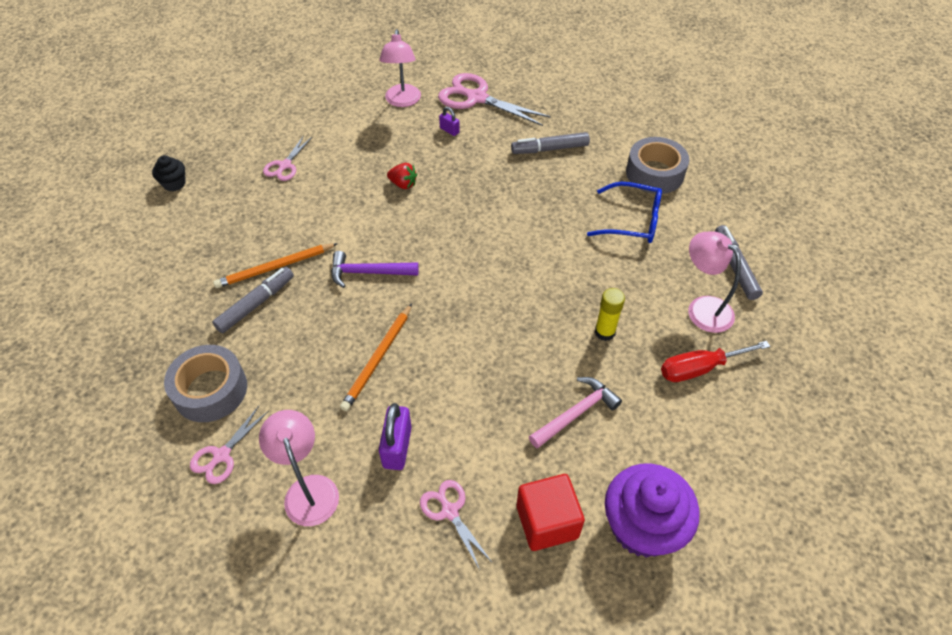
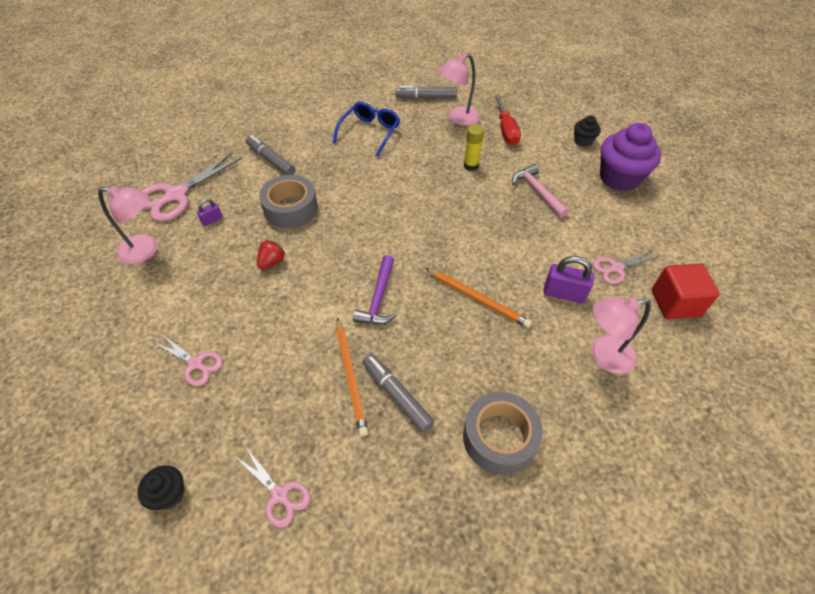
camera: 80 degrees left, 0 degrees up
(222, 455) = (572, 425): pink scissors -> pink scissors (279, 494)
(547, 522) = (620, 219): red cube -> red cube (675, 303)
(550, 149) = (271, 160): grey marker -> grey marker turned 135 degrees clockwise
(654, 173) = (325, 112): grey tape -> grey tape (291, 209)
(717, 475) = (583, 141): none -> black cupcake

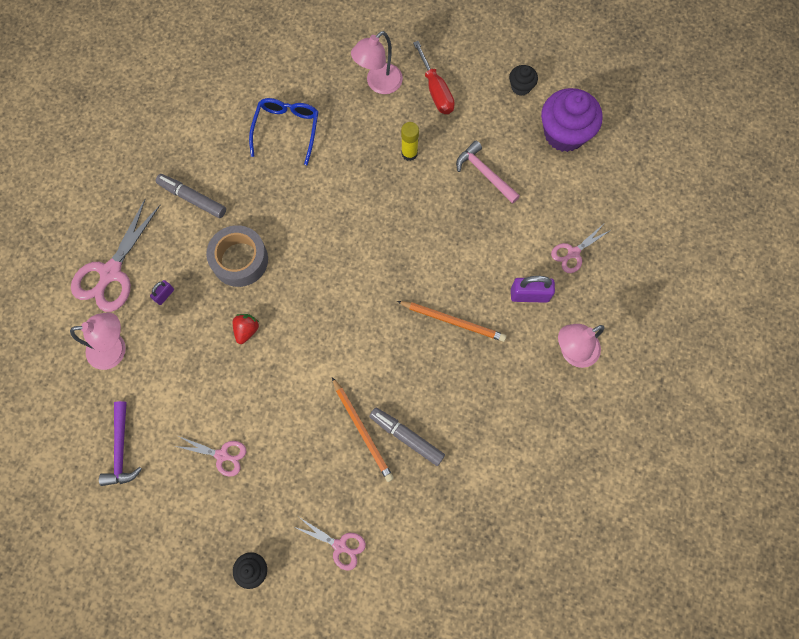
camera: 15 degrees left, 20 degrees up
(379, 298) = (362, 344): purple hammer -> purple hammer (121, 449)
(426, 98) = (334, 57): grey marker -> none
(499, 437) = (499, 451): grey tape -> none
(675, 303) = (629, 279): red cube -> none

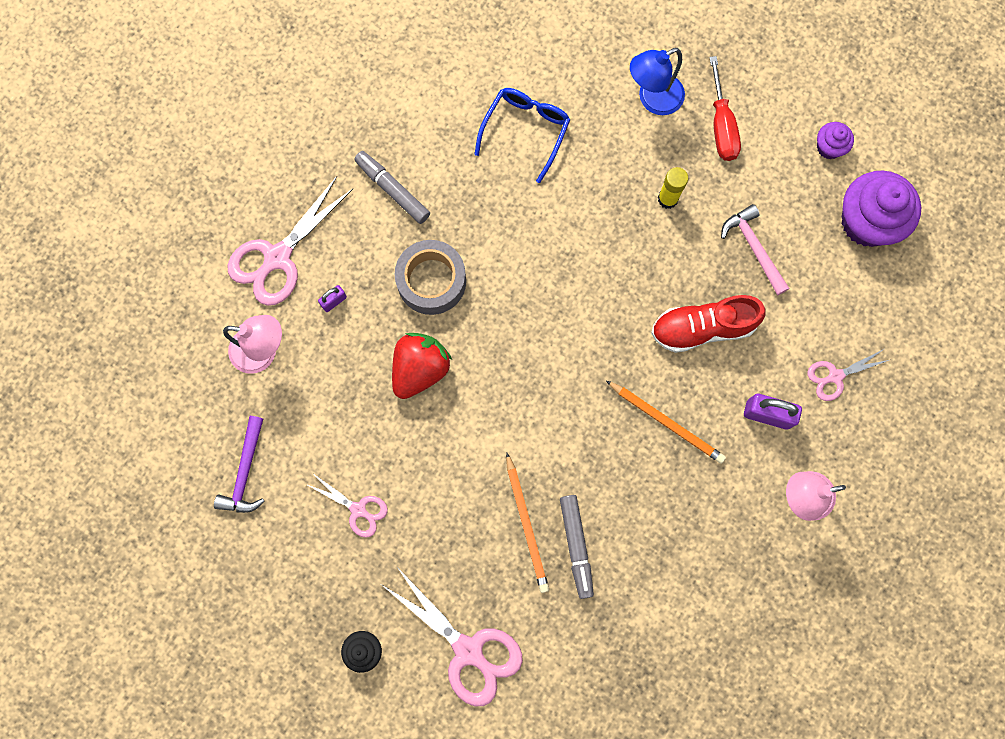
camera: 15 degrees right, 5 degrees up
(246, 330) = (420, 369): red strawberry -> red strawberry, size x1.84
(340, 546) = (468, 650): pink scissors -> pink scissors, size x1.81
(378, 84) = (652, 99): pink lamp -> blue lamp
(406, 437) = (576, 546): grey marker -> grey marker turned 150 degrees counterclockwise
(461, 242) = (702, 328): none -> red shoe
(521, 87) = (829, 147): black cupcake -> purple cupcake

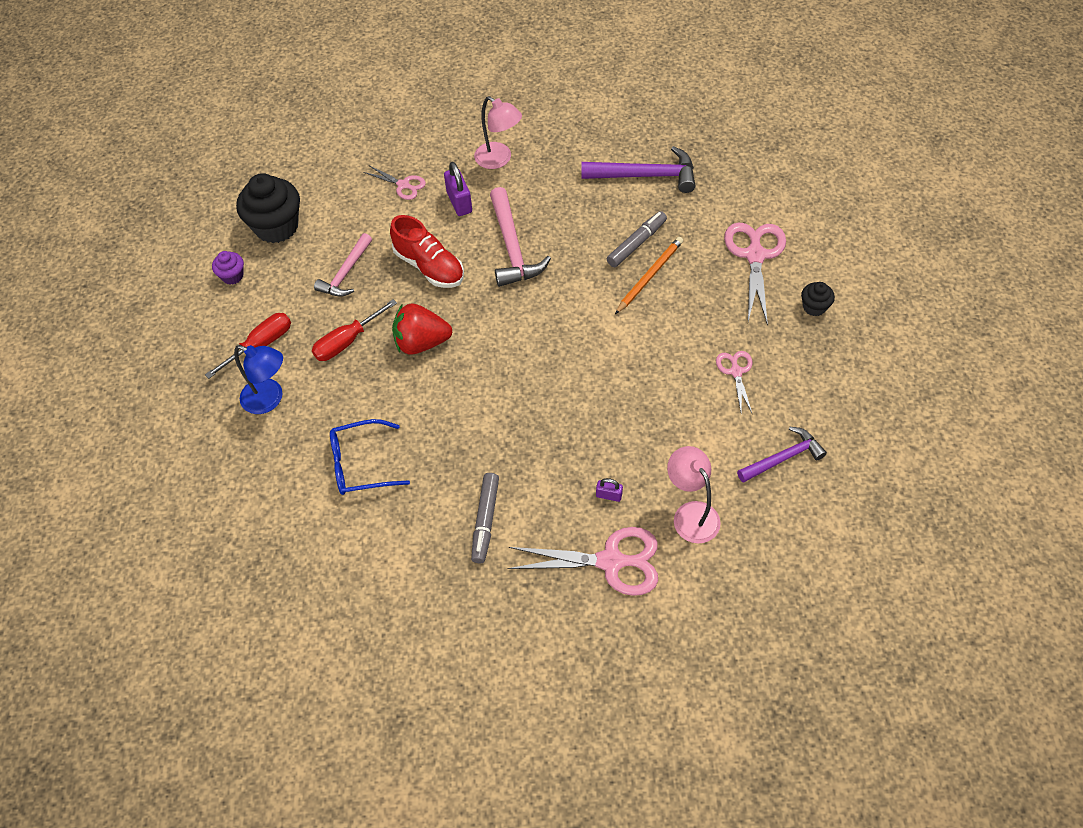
camera: 125 degrees left, 20 degrees down
(420, 369) = (606, 404): red strawberry -> red strawberry (421, 342)
(431, 281) = (535, 442): grey tape -> none
(659, 632) = (645, 175): none -> purple hammer
(666, 422) = (512, 247): orange pencil -> pink hammer
(667, 199) = (347, 341): yellow glue stick -> red screwdriver
(867, 222) = (276, 226): purple cupcake -> black cupcake

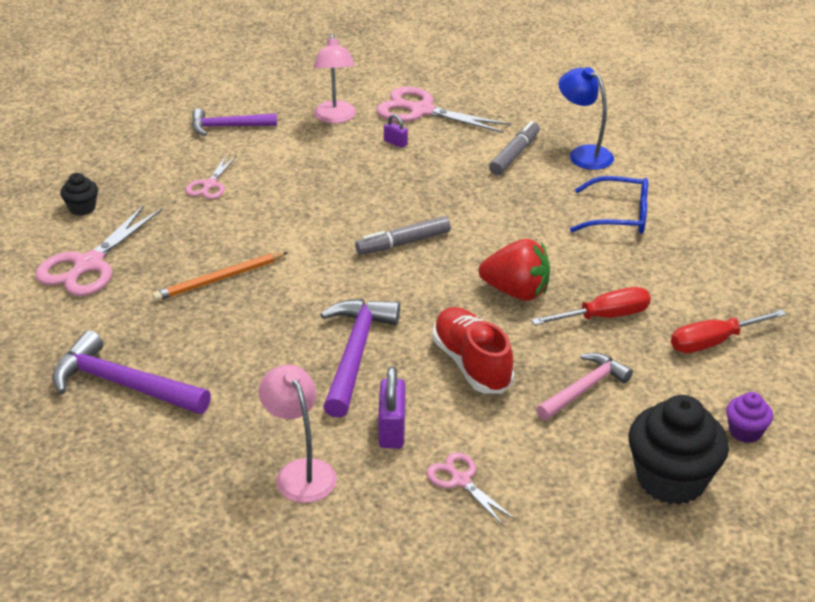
camera: 160 degrees left, 20 degrees down
(270, 399) = (708, 289): blue lamp -> blue lamp (583, 154)
(512, 247) = (355, 354): pink hammer -> purple hammer
(636, 243) = (205, 314): grey marker -> grey marker (403, 243)

